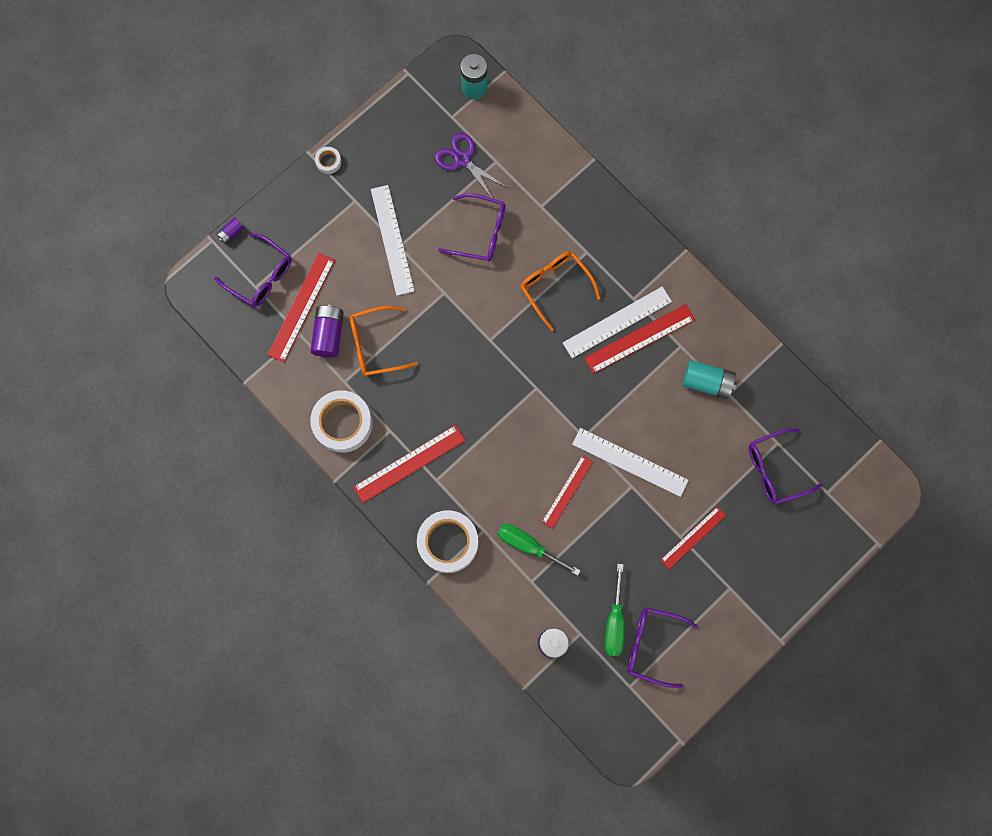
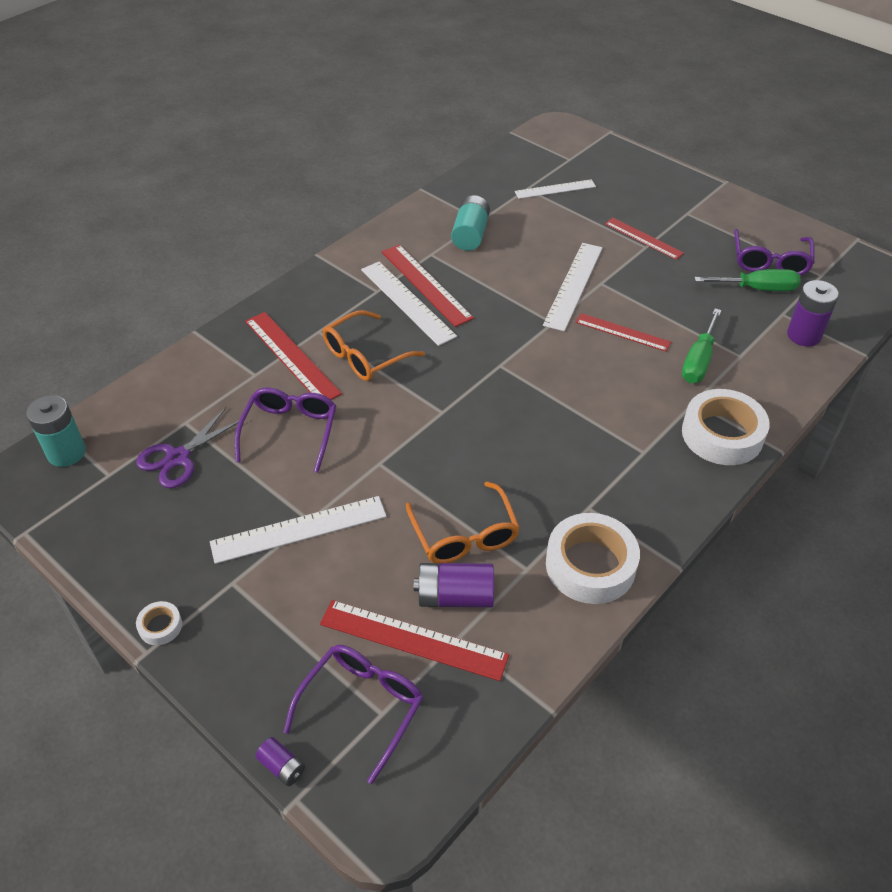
camera: 95 degrees left, 30 degrees down
(409, 463) = (629, 482): red ruler -> red ruler (292, 356)
(775, 469) = (555, 189): purple glasses -> white ruler

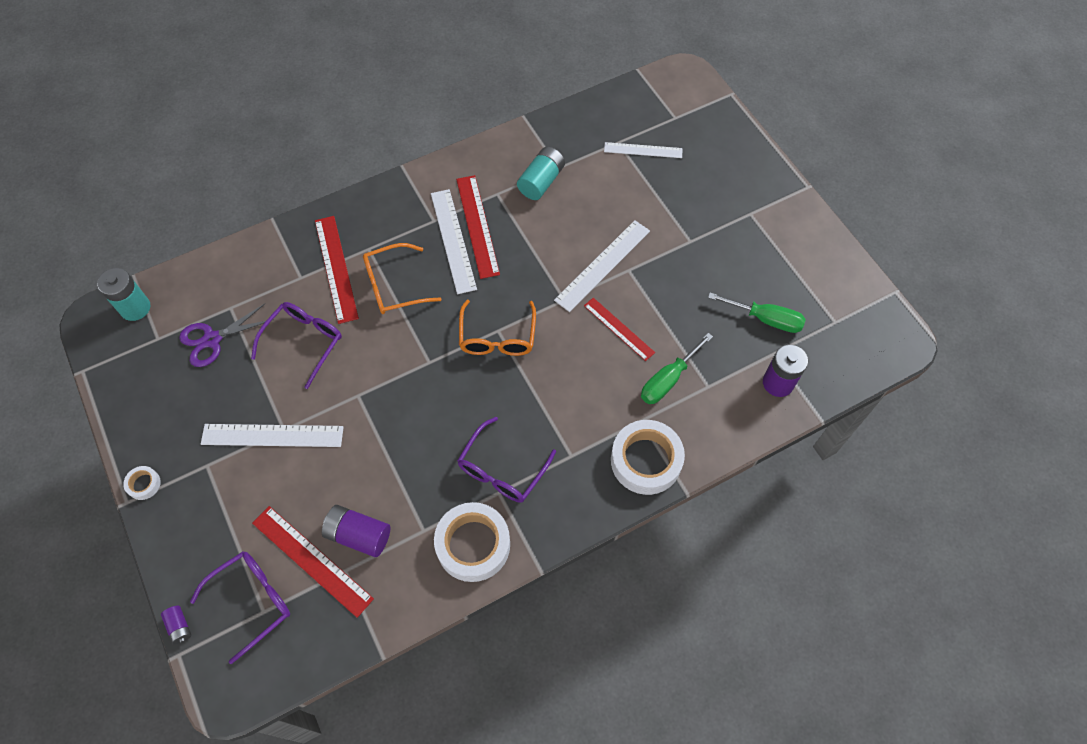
camera: 20 degrees right, 15 degrees up
(464, 535) = (391, 484): orange glasses -> orange glasses (497, 337)
(643, 238) = (693, 231): red ruler -> none
(770, 261) = (795, 292): purple glasses -> purple glasses (502, 469)

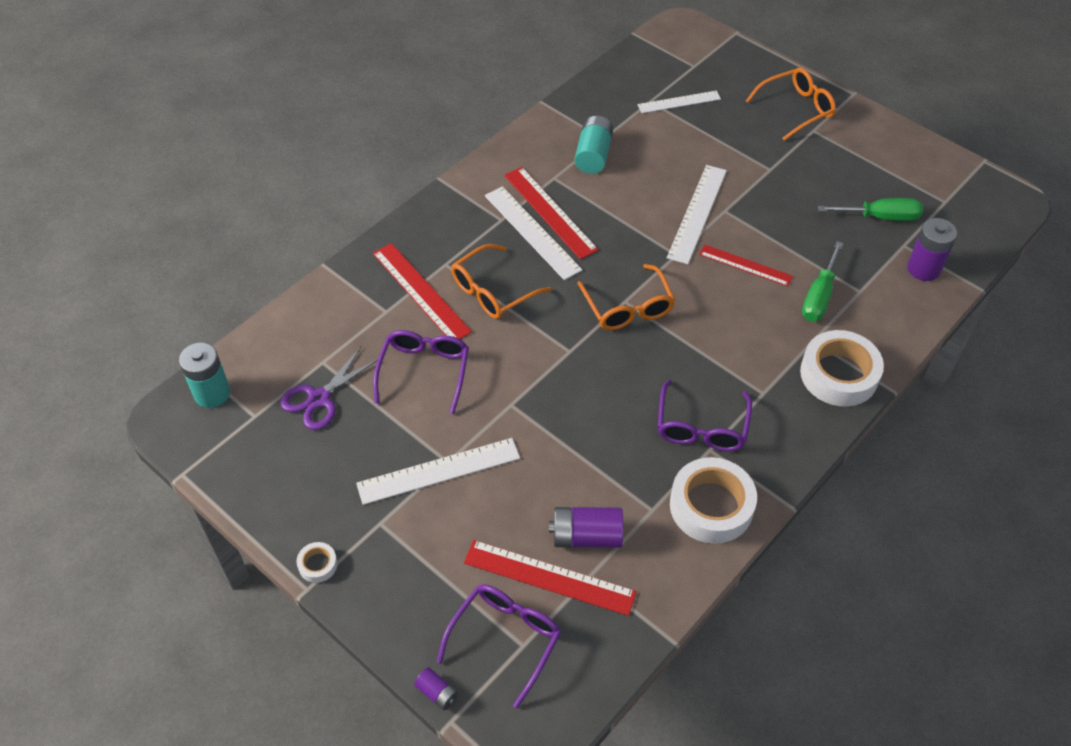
camera: 20 degrees left, 10 degrees down
(745, 187) = (796, 109): none -> orange glasses

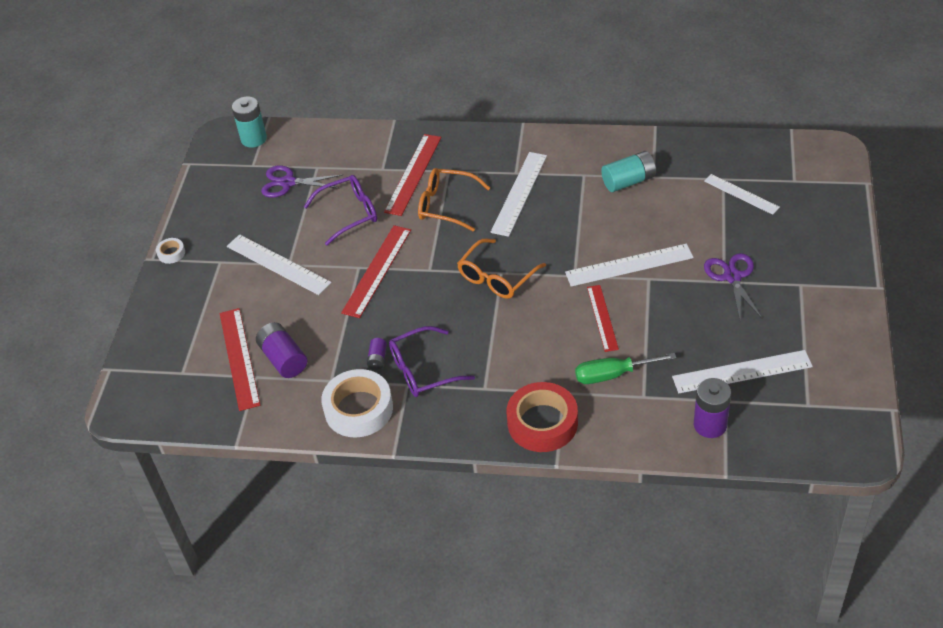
camera: 60 degrees right, 5 degrees down
(437, 693) = (124, 352): purple battery -> purple battery (377, 359)
(505, 639) = (180, 362): purple glasses -> none
(550, 212) = (547, 191): red ruler -> red ruler (377, 270)
(770, 161) = (732, 277): none -> purple scissors
(796, 109) = (814, 262): orange glasses -> none
(839, 374) = (542, 423): white tape -> red tape
(880, 217) = (742, 371): green screwdriver -> white ruler

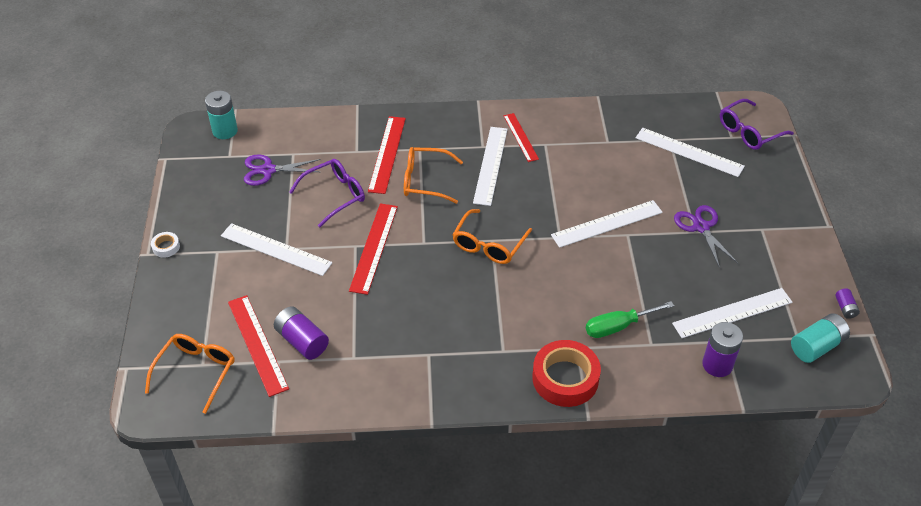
camera: 15 degrees left, 0 degrees up
(174, 379) = (196, 372): none -> orange glasses
(358, 409) = (387, 383): white tape -> none
(377, 359) = (394, 332): purple battery -> purple battery (845, 308)
(422, 370) = (440, 339): purple glasses -> purple glasses (749, 132)
(602, 318) = (595, 274): red ruler -> red ruler (520, 137)
(628, 181) = (587, 147): turquoise battery -> turquoise battery (817, 346)
(741, 194) = (689, 152): white ruler -> white ruler, size x1.52

